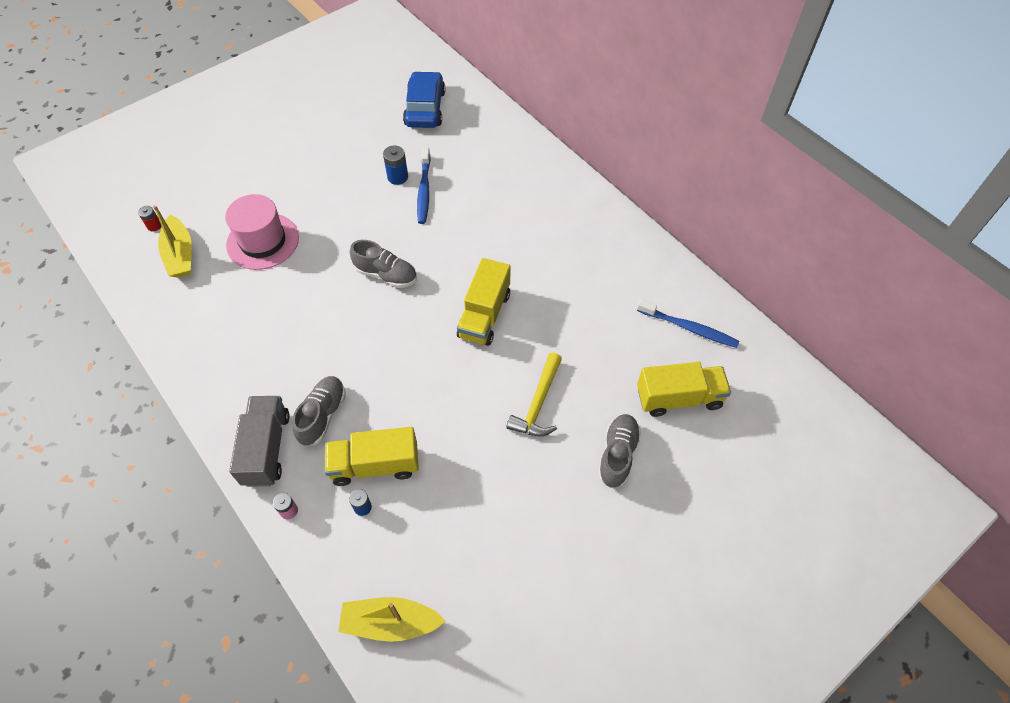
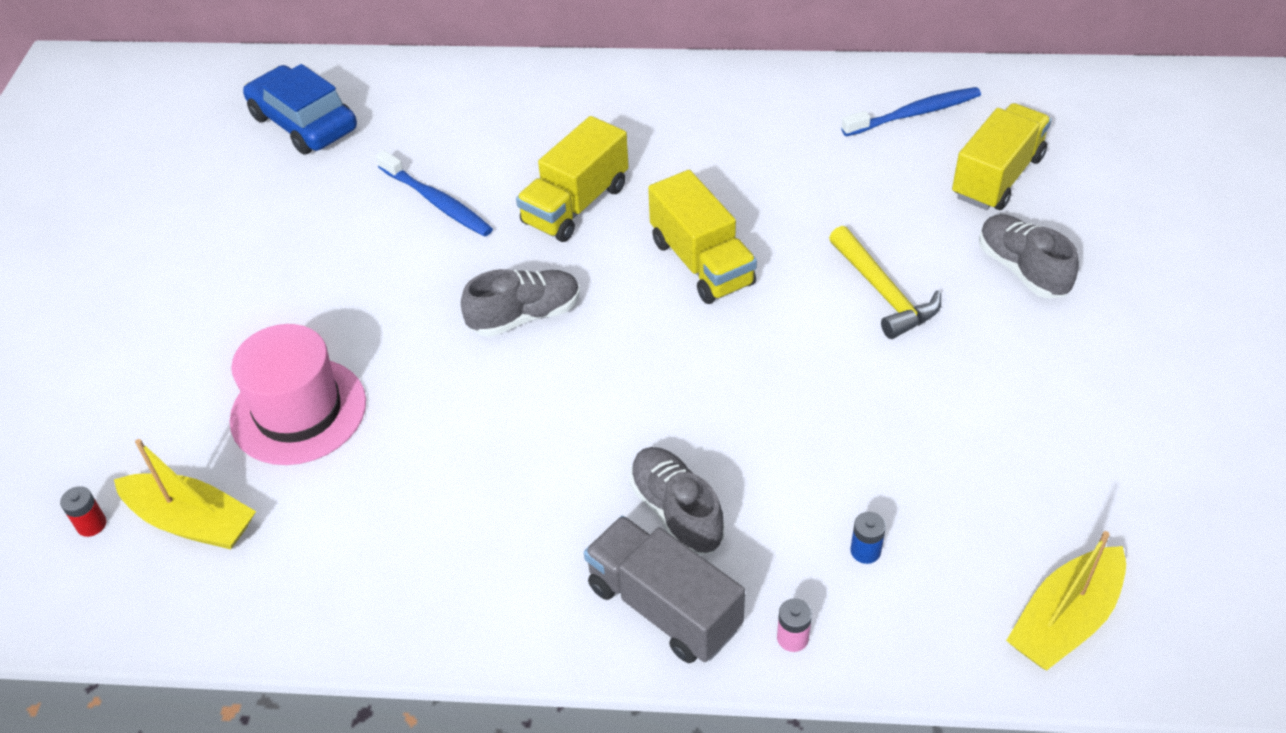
camera: 45 degrees left, 10 degrees down
(375, 465) = (813, 500): yellow truck -> yellow truck (575, 205)
(397, 177) = (380, 213): blue battery -> none

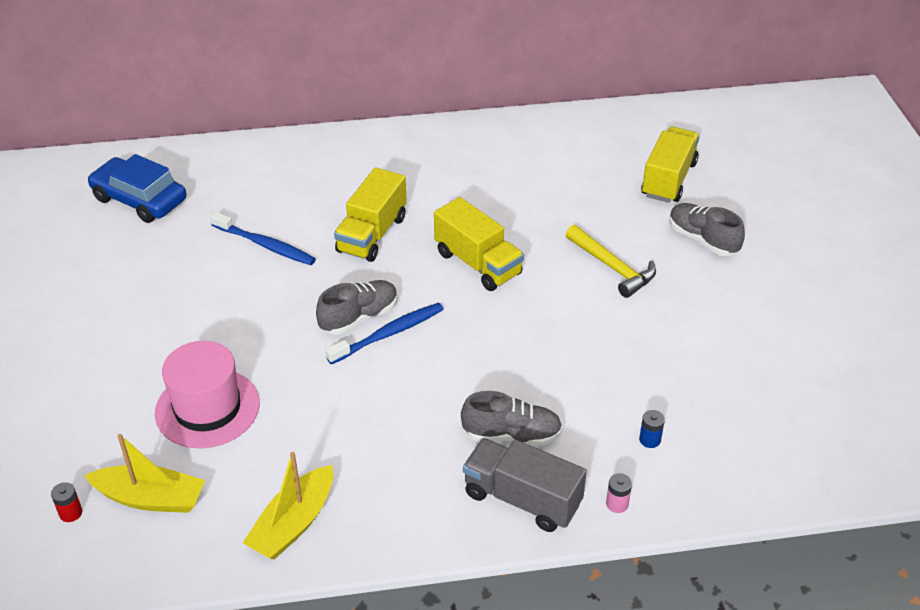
camera: 15 degrees left, 5 degrees down
(676, 512) = (511, 435): grey shoe -> grey shoe turned 135 degrees clockwise
(914, 114) = (599, 142): blue toothbrush -> blue toothbrush (389, 334)
(1064, 620) = (793, 462): yellow boat -> yellow boat (293, 524)

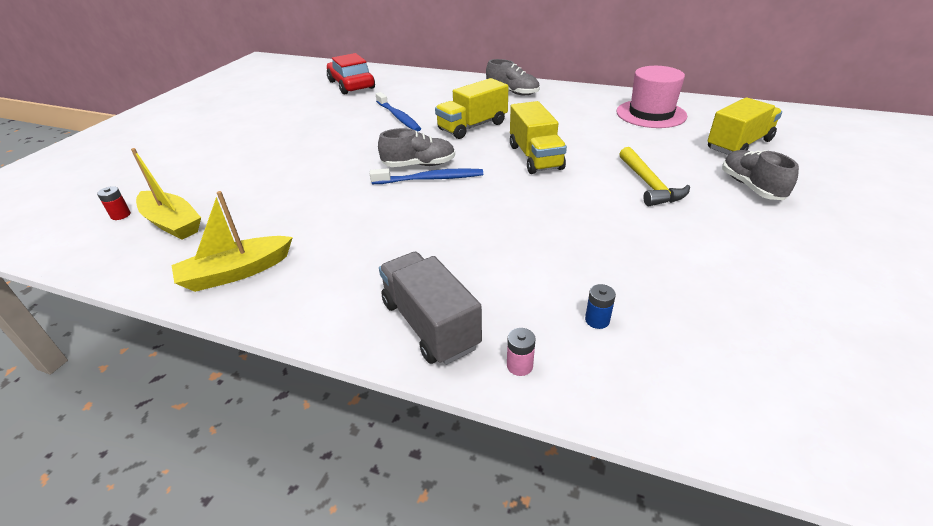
camera: 30 degrees right, 5 degrees down
(139, 199) = (351, 85): blue car -> red car
(207, 408) = (268, 185): pink hat -> pink hat (651, 114)
(511, 435) = (465, 271): grey shoe -> grey shoe (512, 92)

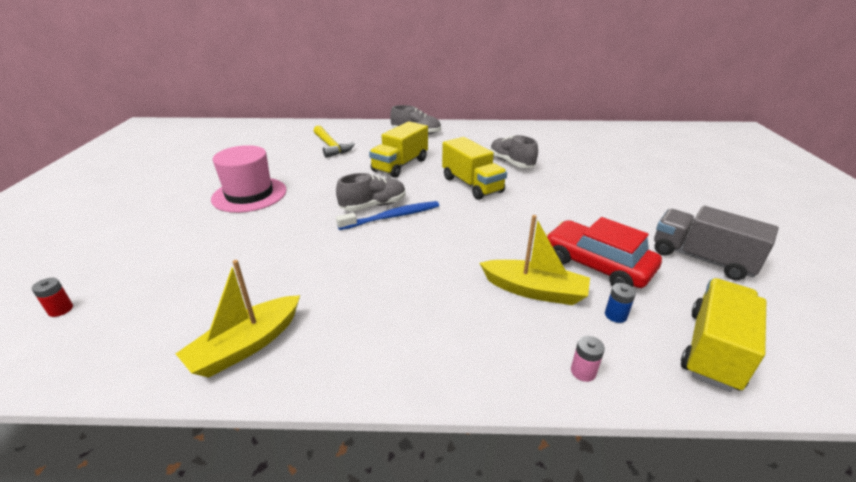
camera: 20 degrees left, 5 degrees down
(172, 223) = (135, 307): yellow boat -> yellow boat (534, 290)
(351, 85) = (259, 140): red car -> red car (597, 265)
(398, 117) = (325, 165): blue toothbrush -> none
(430, 324) = (480, 353): grey truck -> grey truck (701, 259)
(649, 185) = (576, 195): yellow hammer -> yellow hammer (331, 146)
(651, 114) = (538, 139): pink hat -> pink hat (249, 194)
(739, 145) = (617, 155): yellow truck -> yellow truck (713, 349)
(751, 187) = (648, 186): grey shoe -> grey shoe (511, 163)

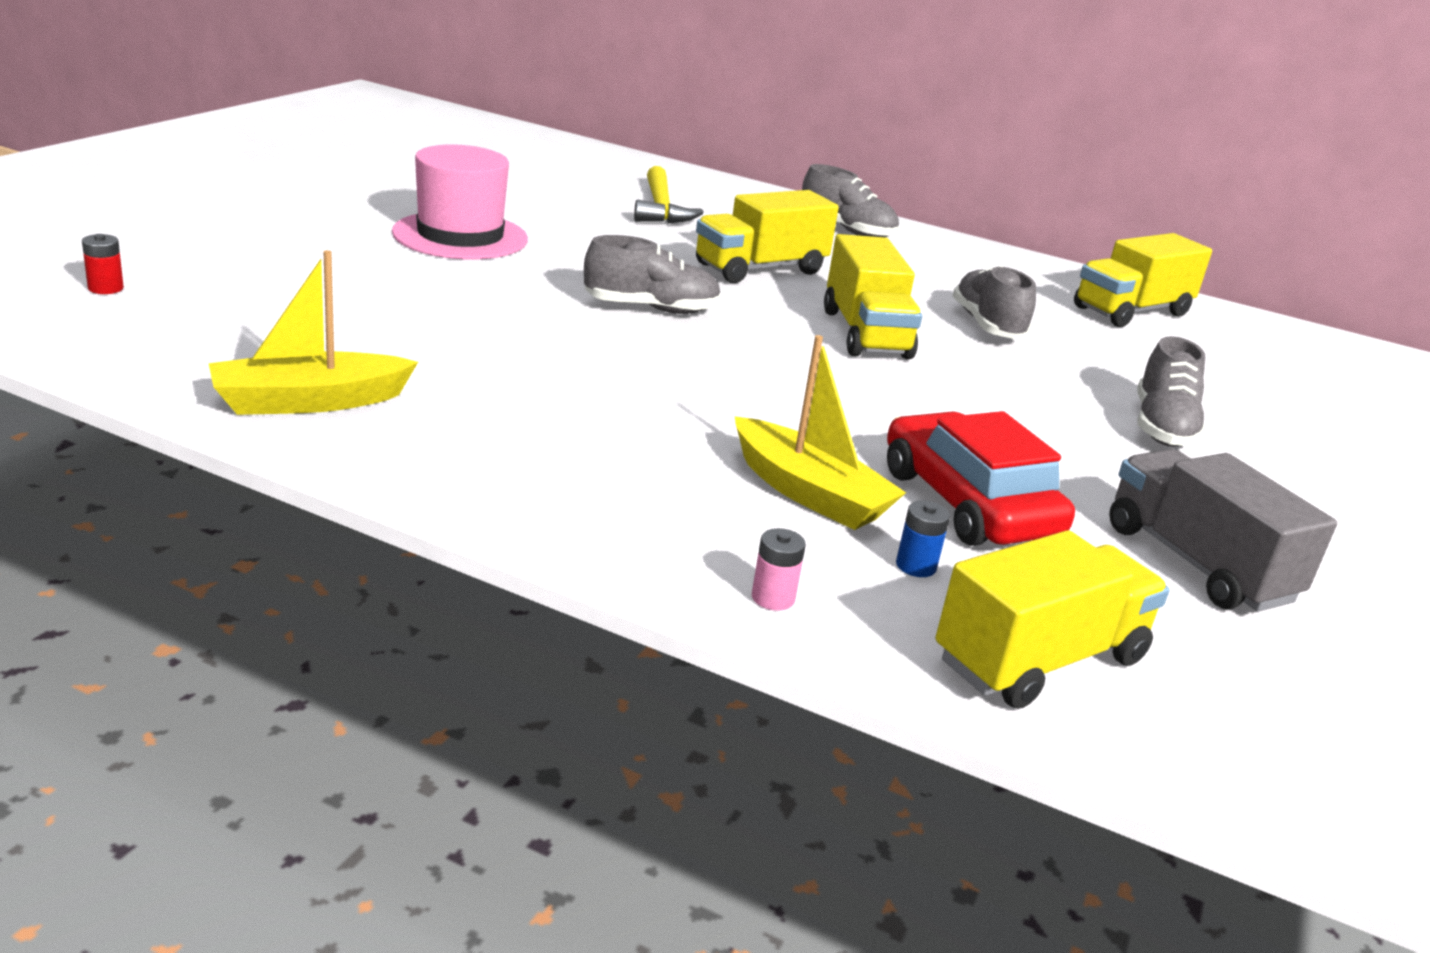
camera: 20 degrees right, 5 degrees down
(392, 217) = (668, 332): blue toothbrush -> none
(551, 137) = (1131, 311): none -> yellow truck
(617, 190) = (1162, 427): none -> grey shoe

